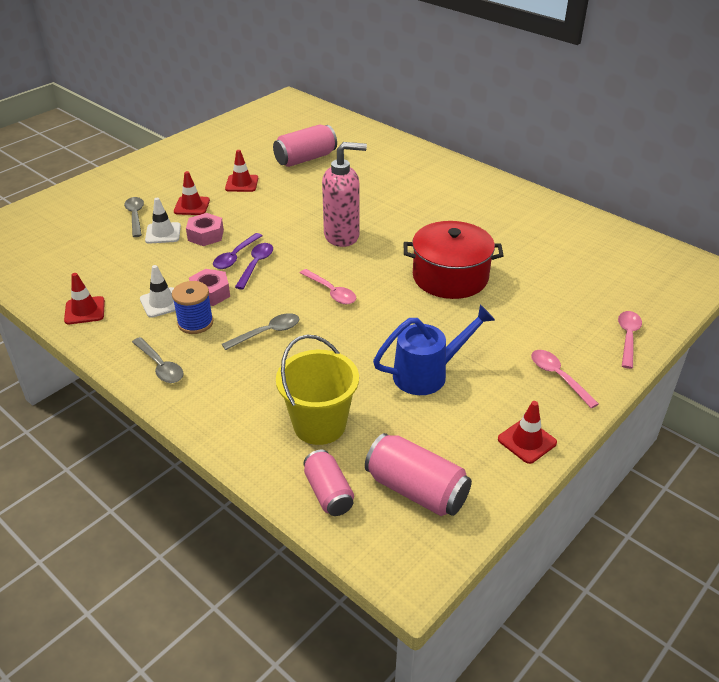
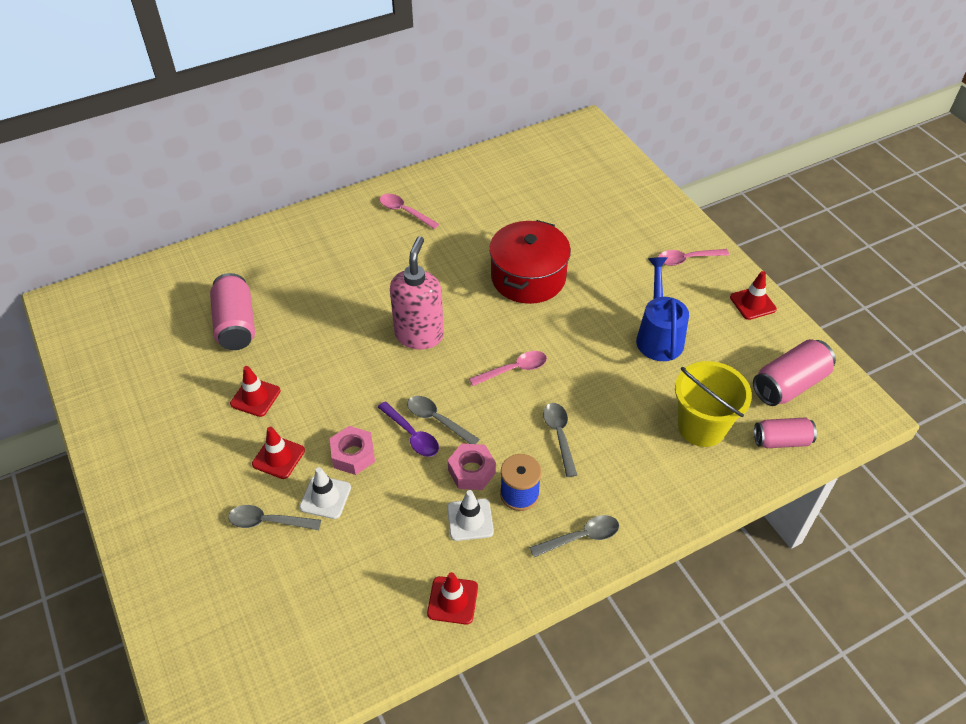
camera: 70 degrees left, 10 degrees up
(256, 265) = (437, 420): purple spoon -> grey spoon
(628, 338) = (654, 203): pink spoon -> pink spoon (405, 212)

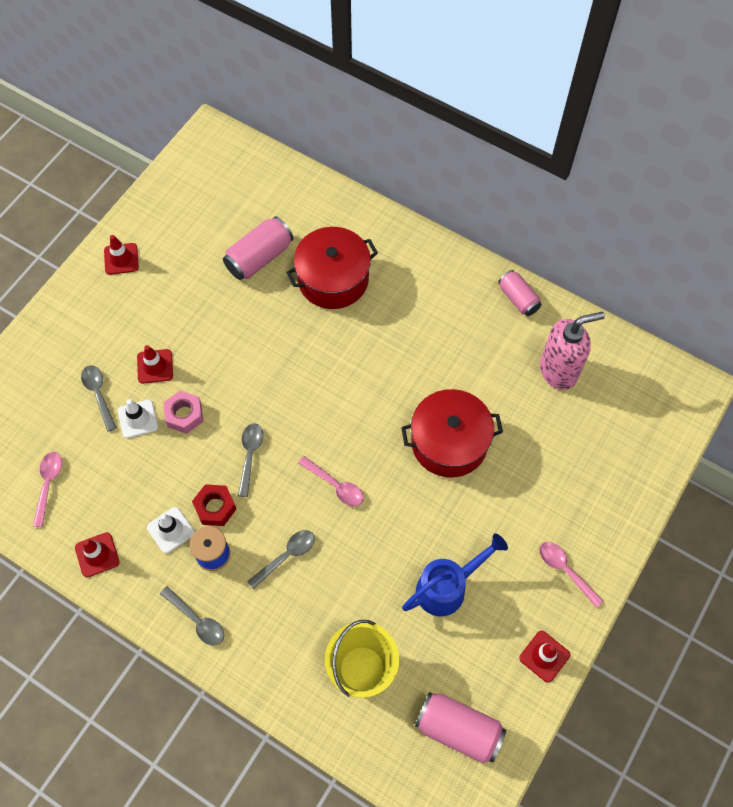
camera: 60 degrees right, 15 degrees up
(255, 397) = (199, 316): red traffic cone -> red traffic cone (121, 259)
(308, 283) = (333, 279): none -> red pot
(405, 212) = (463, 300): pink spoon -> pink spoon (48, 485)
(411, 435) = (225, 445): purple spoon -> none
(419, 335) = (328, 393): pink soap dispenser -> pink soap dispenser (559, 370)
(471, 471) = (215, 507): pink nut -> red nut
(781, 441) = (386, 746): pink can -> pink can (518, 299)

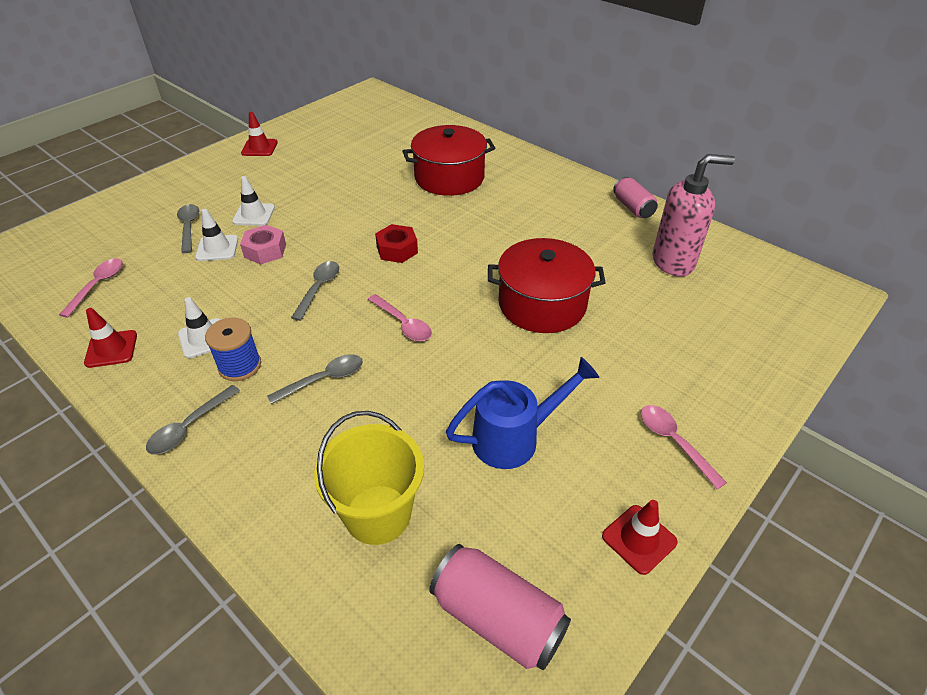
camera: 10 degrees right, 20 degrees down
(155, 366) = (254, 215): red traffic cone -> white traffic cone
(197, 620) = (190, 427): grey spoon -> grey spoon turned 75 degrees clockwise
(215, 507) = (262, 325): red nut -> red nut (397, 250)
(259, 258) = (384, 158): pink can -> none

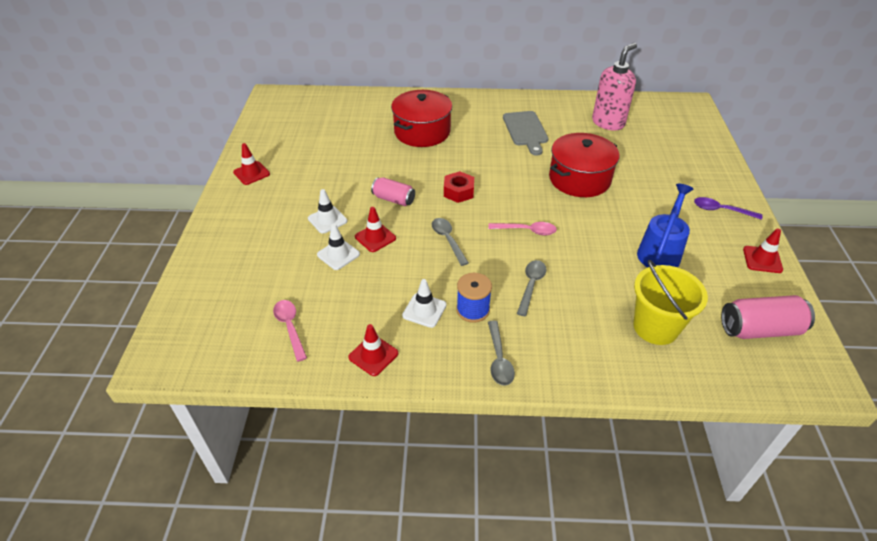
camera: 40 degrees left, 0 degrees up
(189, 227) = (292, 253): grey spoon -> none
(265, 251) = (375, 237): pink nut -> red traffic cone
(558, 225) = (526, 130): none -> grey cutting board
(633, 207) = (549, 102): pink can -> pink can (393, 199)
(674, 442) = (721, 210): pink spoon -> purple spoon

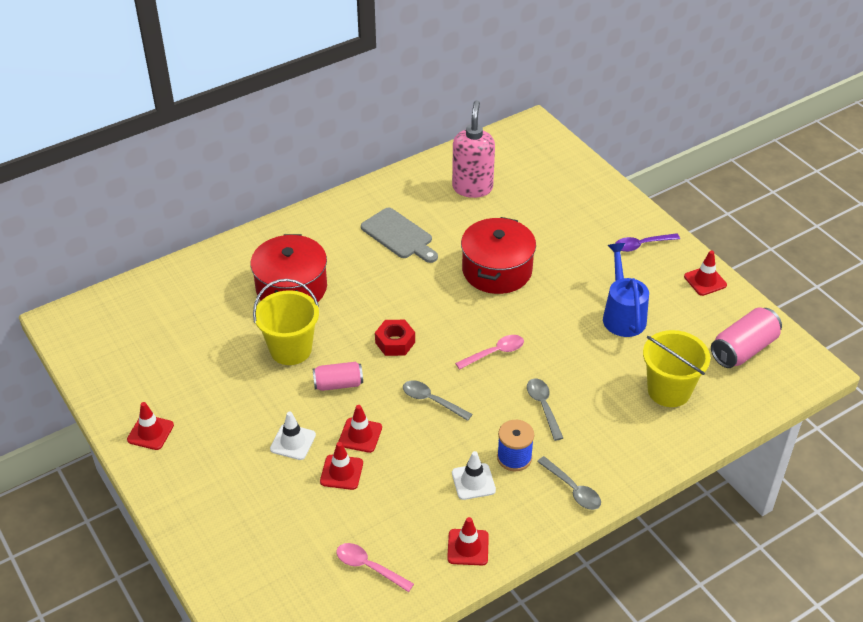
camera: 35 degrees left, 0 degrees up
(338, 254) = (341, 472): white traffic cone -> red traffic cone
(384, 165) = (290, 349): none -> yellow bucket

